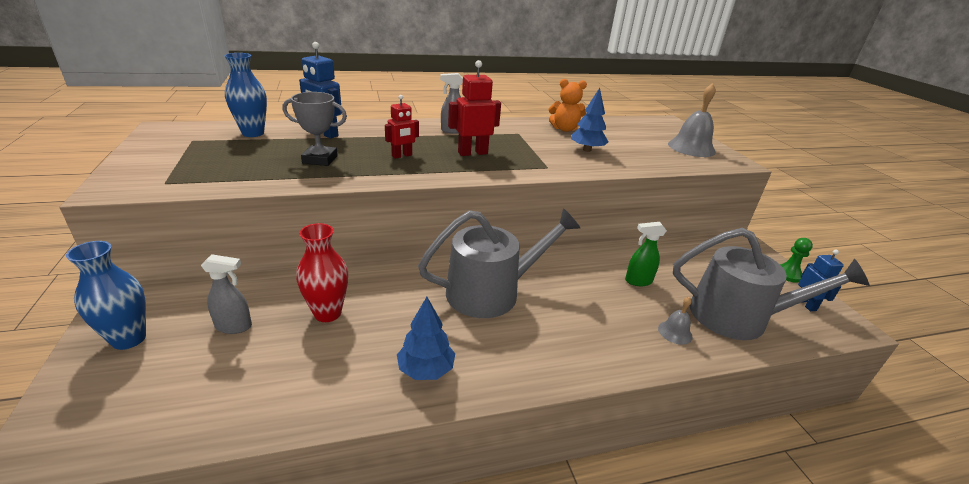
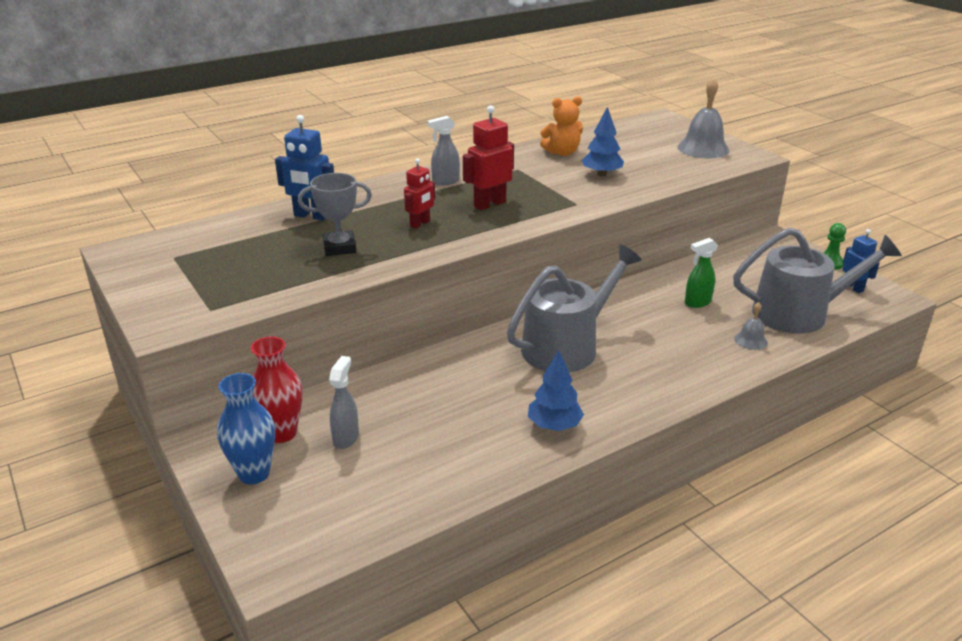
camera: 15 degrees left, 0 degrees up
(234, 326) = (346, 438): grey spray bottle -> grey spray bottle turned 60 degrees counterclockwise
(253, 133) = (230, 233): blue vase -> none
(327, 313) = (425, 404): red vase -> red vase (282, 433)

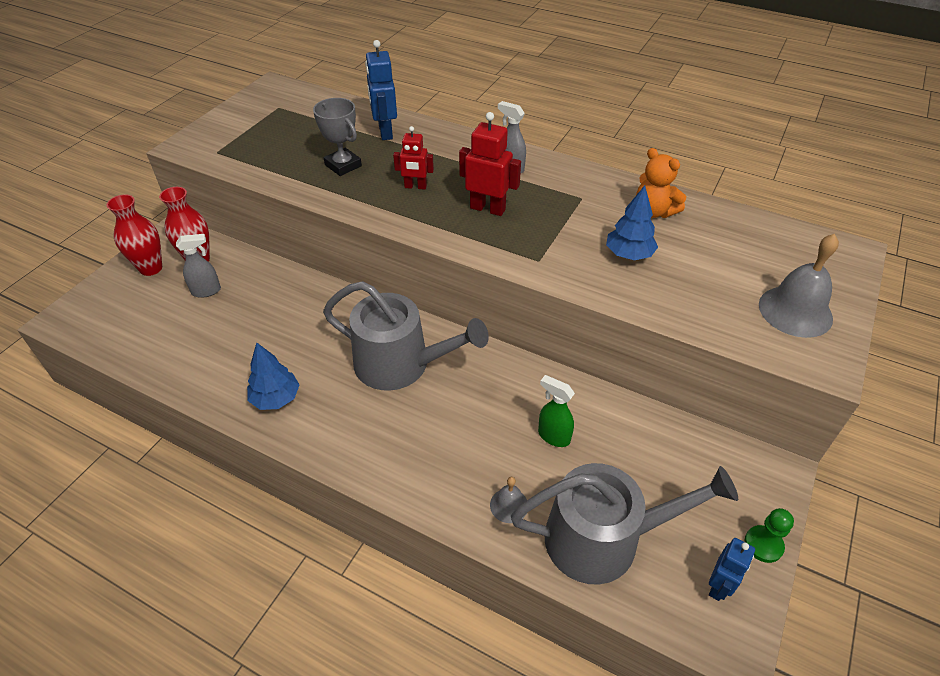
camera: 60 degrees right, 15 degrees up
(254, 473) = (151, 268): blue vase -> red vase
(799, 313) = (603, 538): grey watering can -> grey watering can turned 60 degrees counterclockwise

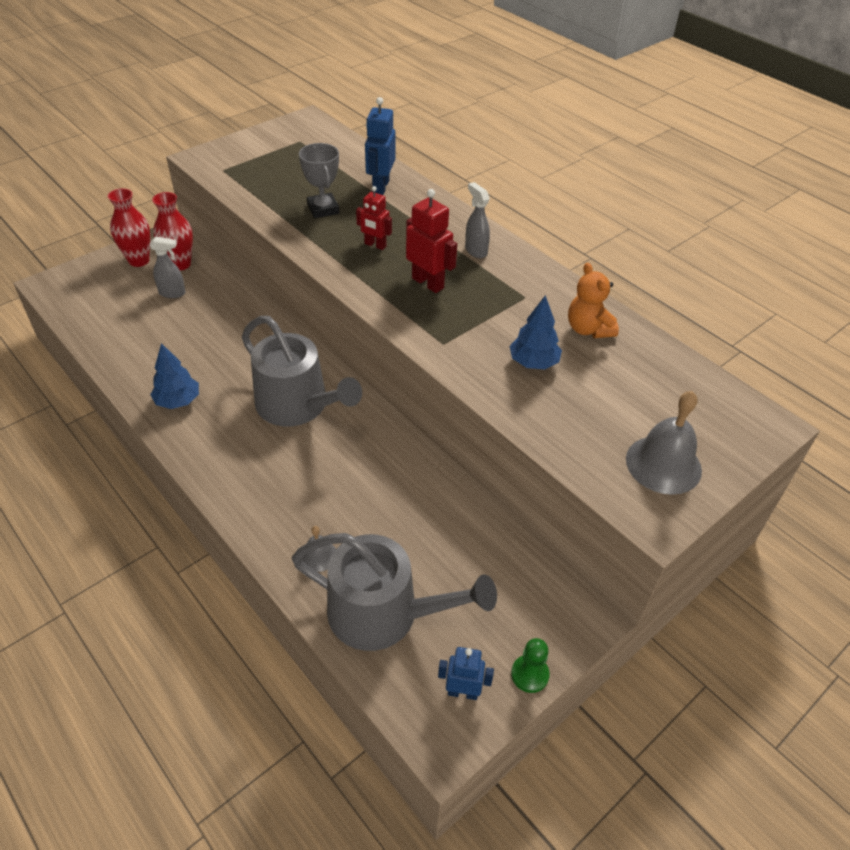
camera: 20 degrees right, 0 degrees up
(553, 436) = (394, 512): green spray bottle -> none
(719, 586) = (462, 692): blue robot -> blue robot turned 135 degrees counterclockwise

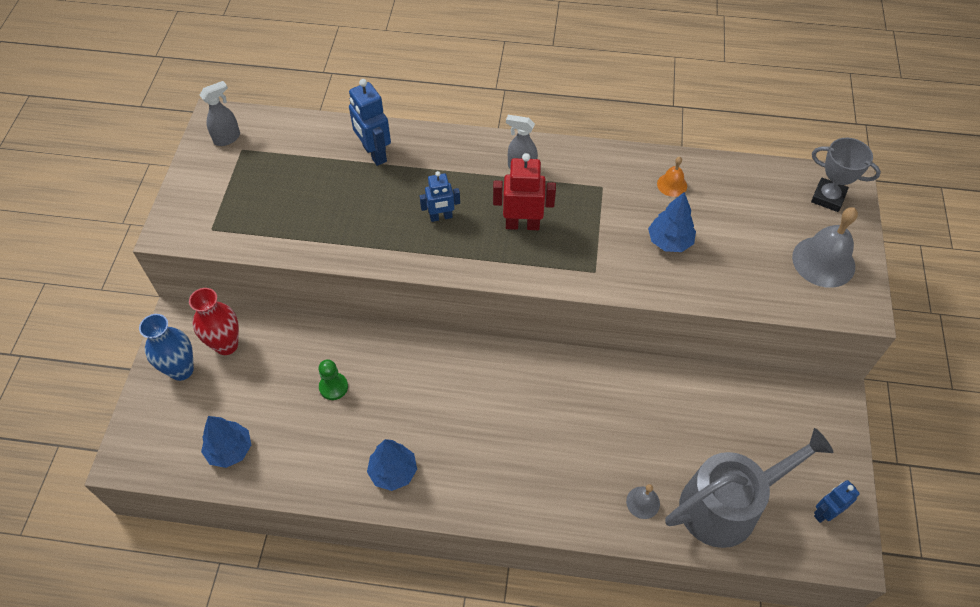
camera: 40 degrees left, 10 degrees up
(105, 319) = (230, 450): none -> blue tree
(139, 260) = (181, 370): red vase -> blue vase
(172, 293) = (257, 379): grey spray bottle -> grey spray bottle (227, 138)
(298, 405) = (489, 398): grey watering can -> none
(323, 209) = (355, 210): grey trophy -> grey trophy (828, 197)
(375, 245) = (441, 217): red robot -> blue robot
(529, 674) = (845, 466): green pawn -> green pawn (333, 387)
(588, 329) = (672, 185): orange teddy bear -> orange bell

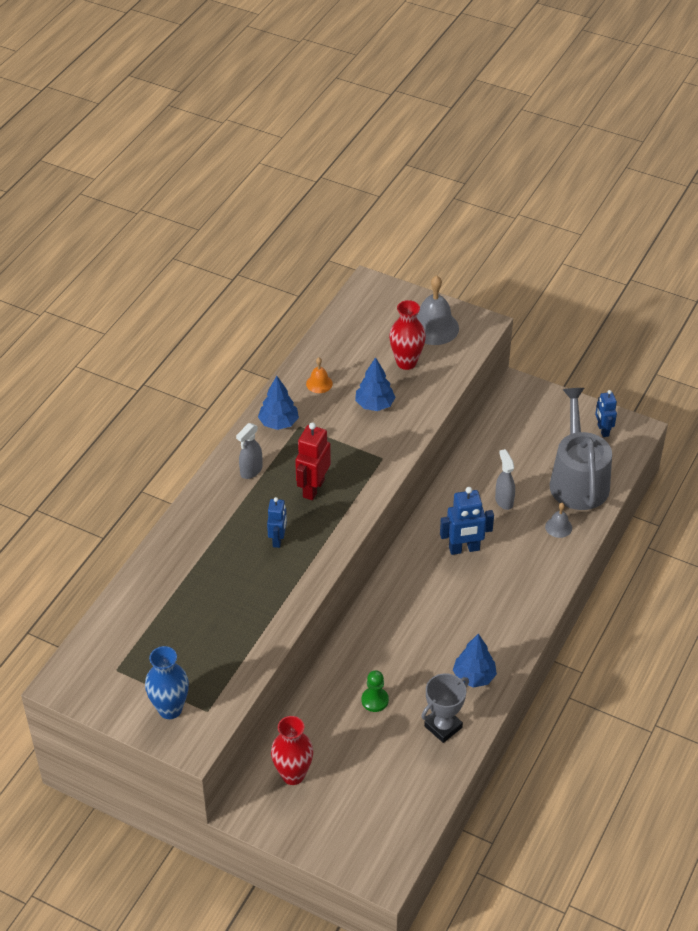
camera: 70 degrees left, 10 degrees down
(181, 370) = (305, 816): blue vase -> blue vase (170, 709)
(227, 138) = (94, 679): grey spray bottle -> grey spray bottle (504, 500)
(230, 450) = (407, 791): blue tree -> blue tree (279, 423)
(374, 154) = (178, 568): blue robot -> blue robot (464, 549)
(751, 251) = (406, 362): none -> red vase
(828, 197) = (377, 301): grey trophy -> grey trophy (443, 727)

